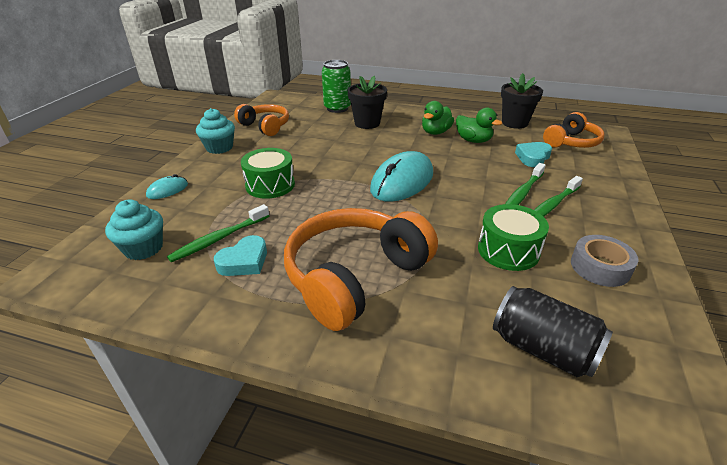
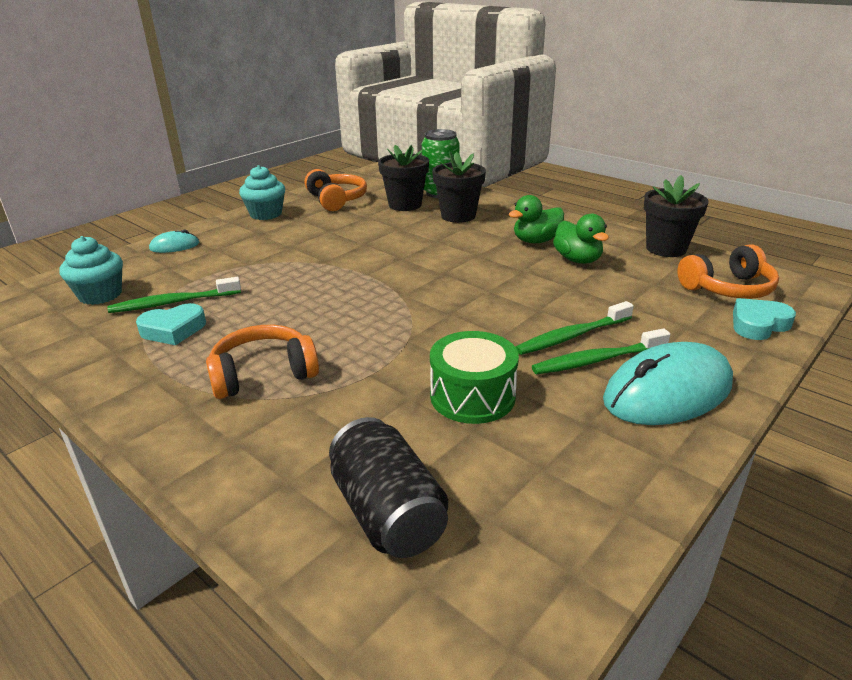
camera: 25 degrees right, 5 degrees down
(270, 185) = (276, 262): green drum -> none
(321, 121) = (405, 205): none -> black flower pot
(355, 276) = (263, 374): orange headphones -> orange headphones, size x0.59
(402, 181) = (427, 289): turquoise mouse -> turquoise mouse (667, 392)
(533, 157) = (641, 296): turquoise heart -> turquoise heart (758, 324)
(600, 267) = (577, 450): grey tape -> none

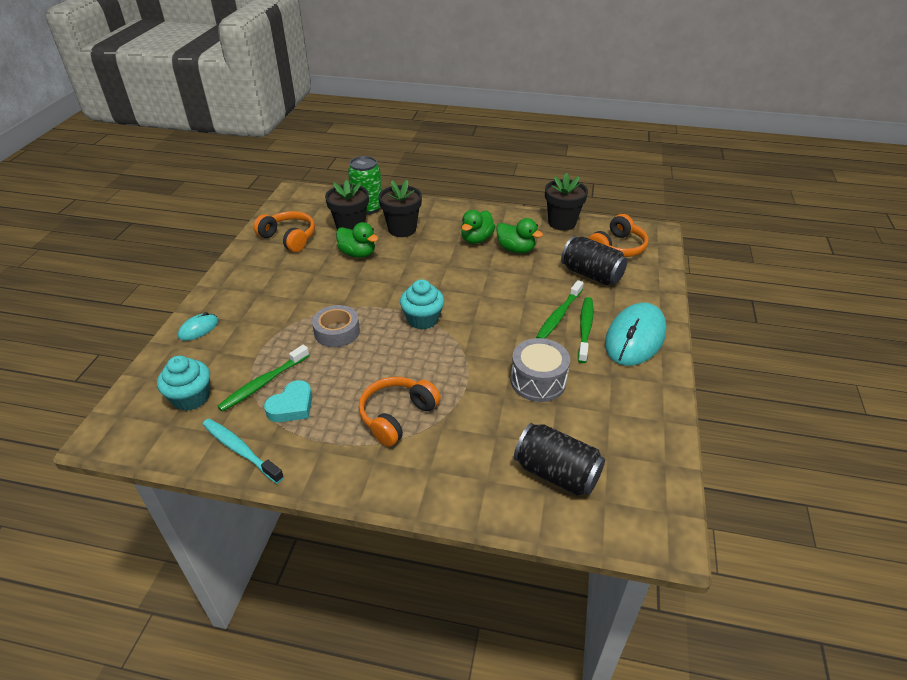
camera: 30 degrees left, 10 degrees up
(82, 350) = (240, 450): none -> turquoise toothbrush
(266, 214) = (243, 270): turquoise cupcake -> turquoise cupcake (422, 319)
(293, 281) = (337, 331): none -> grey tape
(389, 225) = (358, 254): none -> green duck
(472, 396) = (538, 381): green drum -> grey drum
(597, 360) = (585, 329): green toothbrush -> green toothbrush turned 150 degrees clockwise
(661, 306) = (591, 274): none -> black can
(758, 324) = (649, 271): turquoise heart -> none

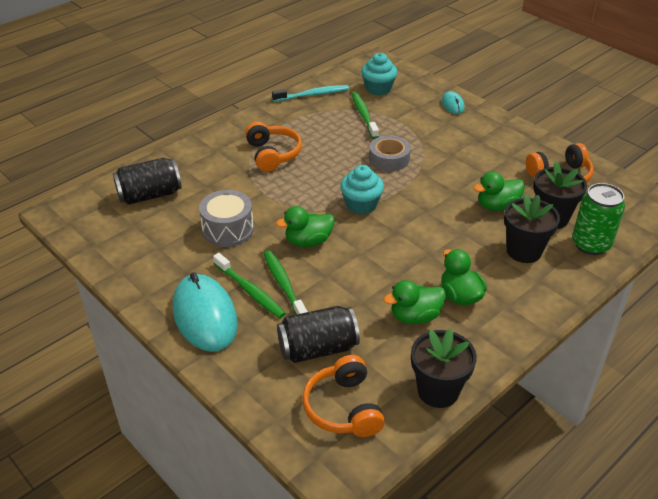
camera: 125 degrees right, 0 degrees up
(292, 406) = (329, 119): turquoise heart -> none
(499, 326) = (308, 241): none -> green duck

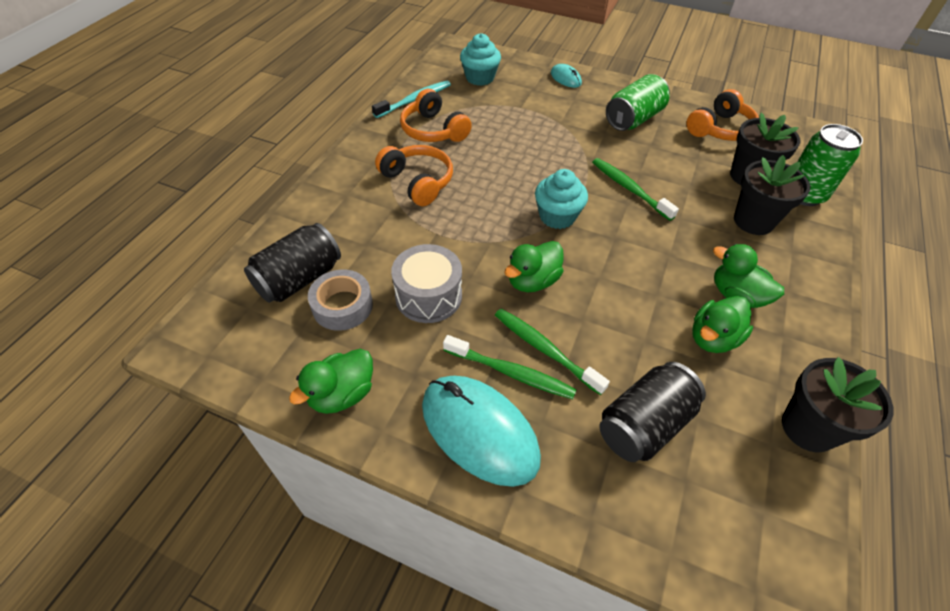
camera: 25 degrees left, 10 degrees up
(343, 408) = (731, 498): orange headphones -> orange headphones (433, 130)
(364, 115) = (485, 111): green toothbrush -> green toothbrush (629, 189)
(389, 159) = (547, 154): grey tape -> grey tape (342, 306)
(486, 150) = (633, 119): none -> green can
(497, 206) = (690, 178): green duck -> green duck (342, 394)

